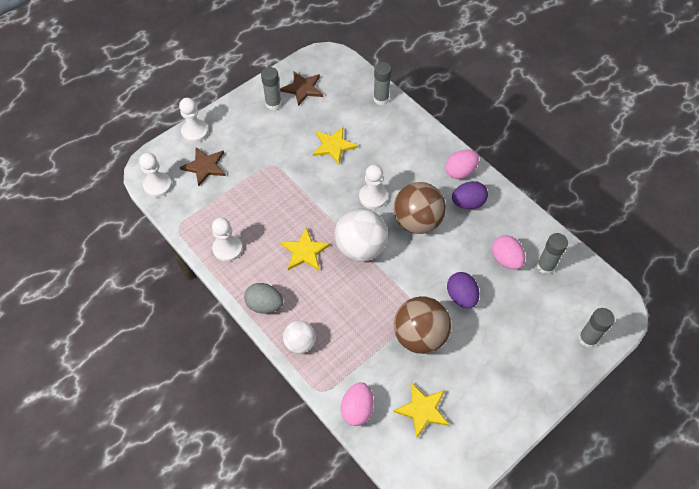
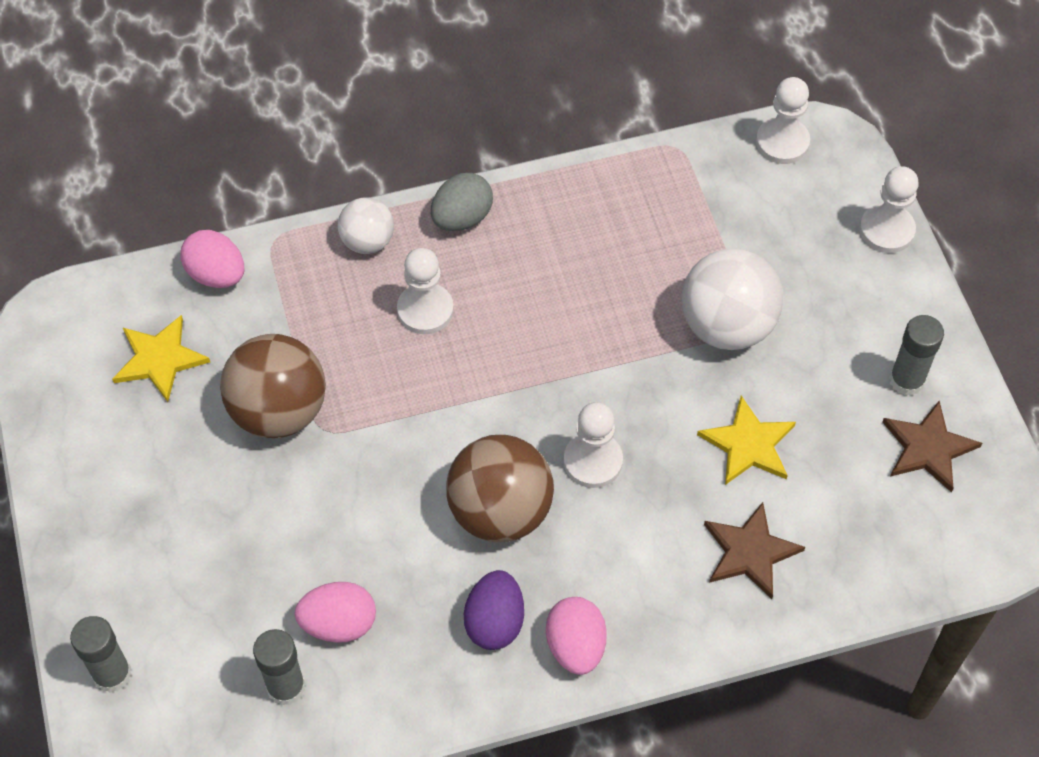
camera: 115 degrees right, 0 degrees up
(205, 166) = (793, 221): brown star -> brown star (750, 552)
(227, 249) = (597, 201): white pawn -> white pawn (425, 310)
(305, 251) = (532, 308): yellow star -> none
(360, 248) = (494, 395): white ball -> white ball (727, 326)
(381, 99) = (838, 585): grey glue stick -> none
(461, 296) = (310, 509): purple egg -> none

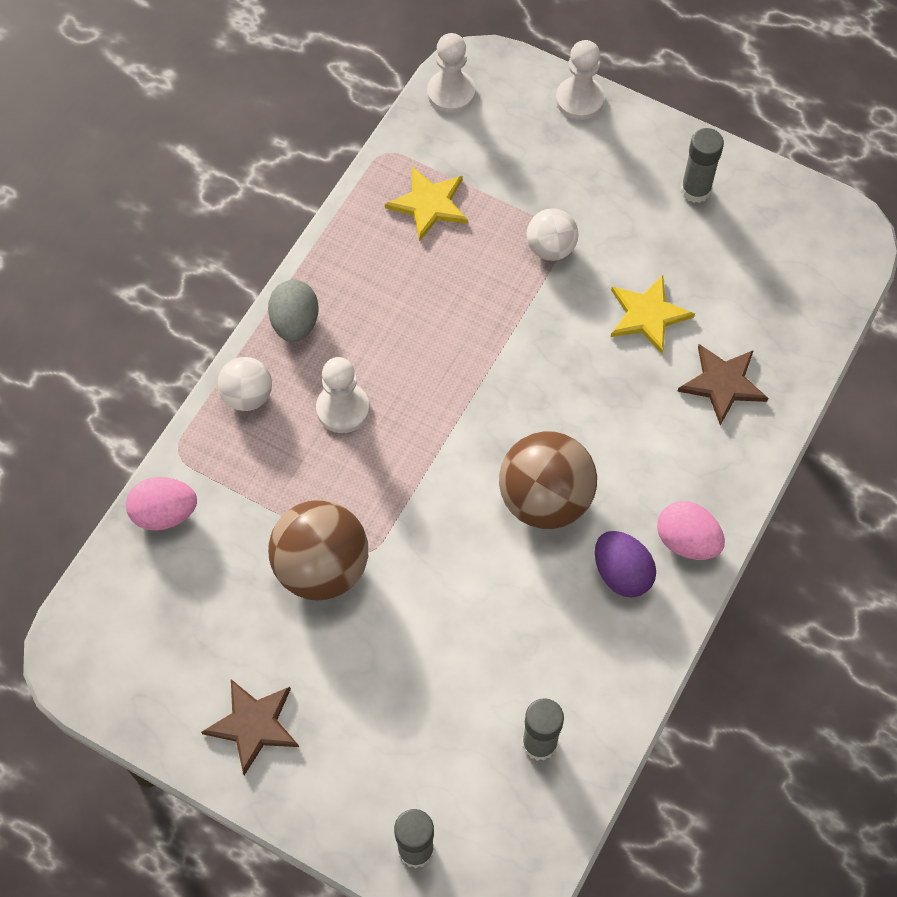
camera: 45 degrees left, 5 degrees up
(160, 359) = (193, 609): yellow star -> yellow star (429, 204)
(339, 624) = (526, 669): pink egg -> none
(593, 461) = (566, 412): white pawn -> none
(727, 326) = (550, 248): white ball -> white ball, size x0.58
(928, 448) = (753, 223): brown star -> brown star (253, 725)

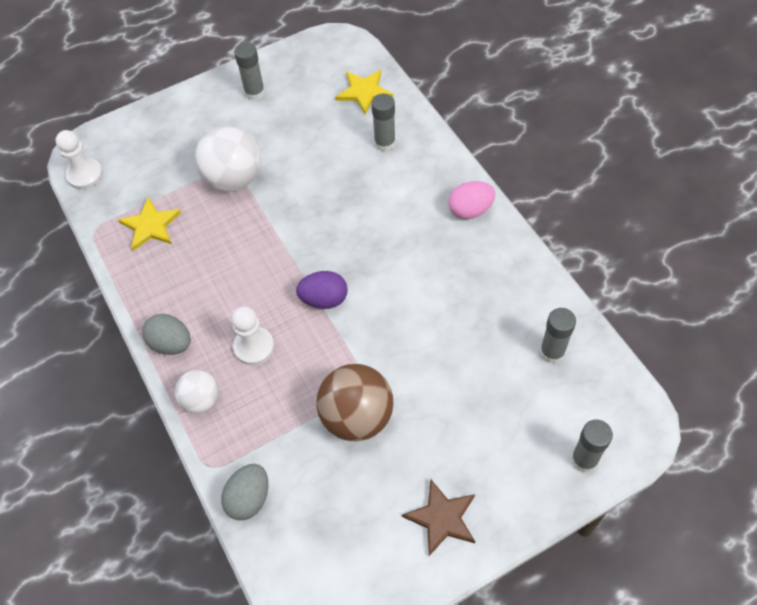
camera: 55 degrees left, 5 degrees down
(164, 513) = (249, 498): pink egg -> grey egg
(545, 499) = (395, 267): brown ball -> none
(550, 248) = (233, 179): white ball -> white ball, size x1.73
(579, 100) = (149, 115): white pawn -> none
(621, 573) = (469, 252): purple egg -> purple egg (324, 299)
(648, 315) = (315, 155): yellow star -> yellow star (364, 92)
(722, 383) = (385, 143): brown star -> grey glue stick

